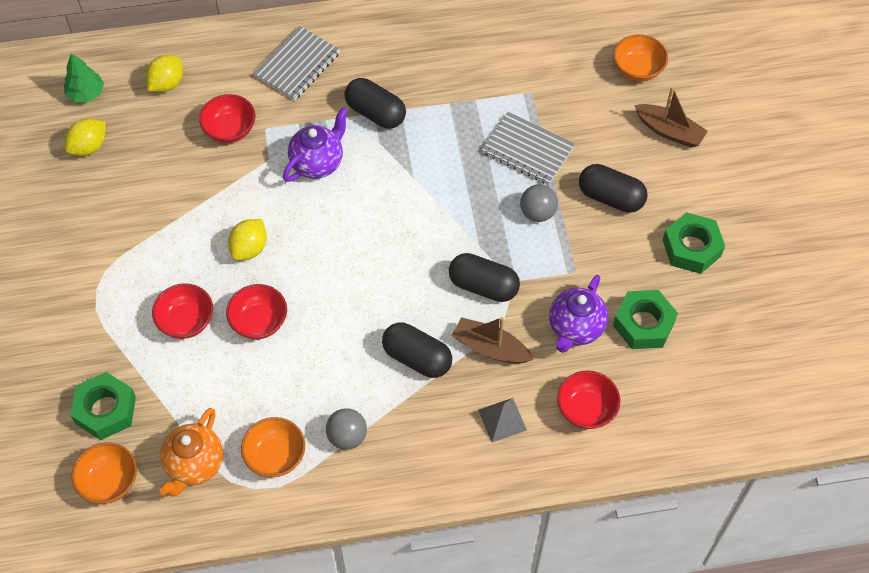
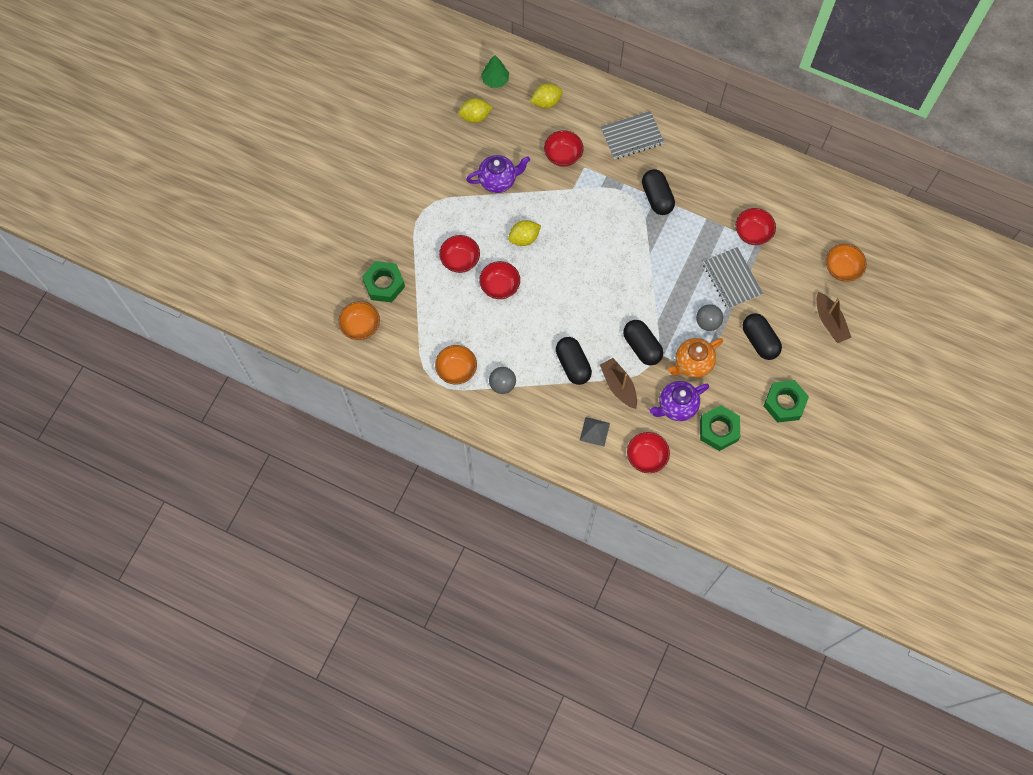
camera: 35 degrees right, 10 degrees up
(194, 465) = (410, 346): orange teapot -> orange teapot (692, 364)
(318, 163) = (600, 209): purple teapot -> purple teapot (498, 181)
(512, 88) = (752, 233): none -> red bowl

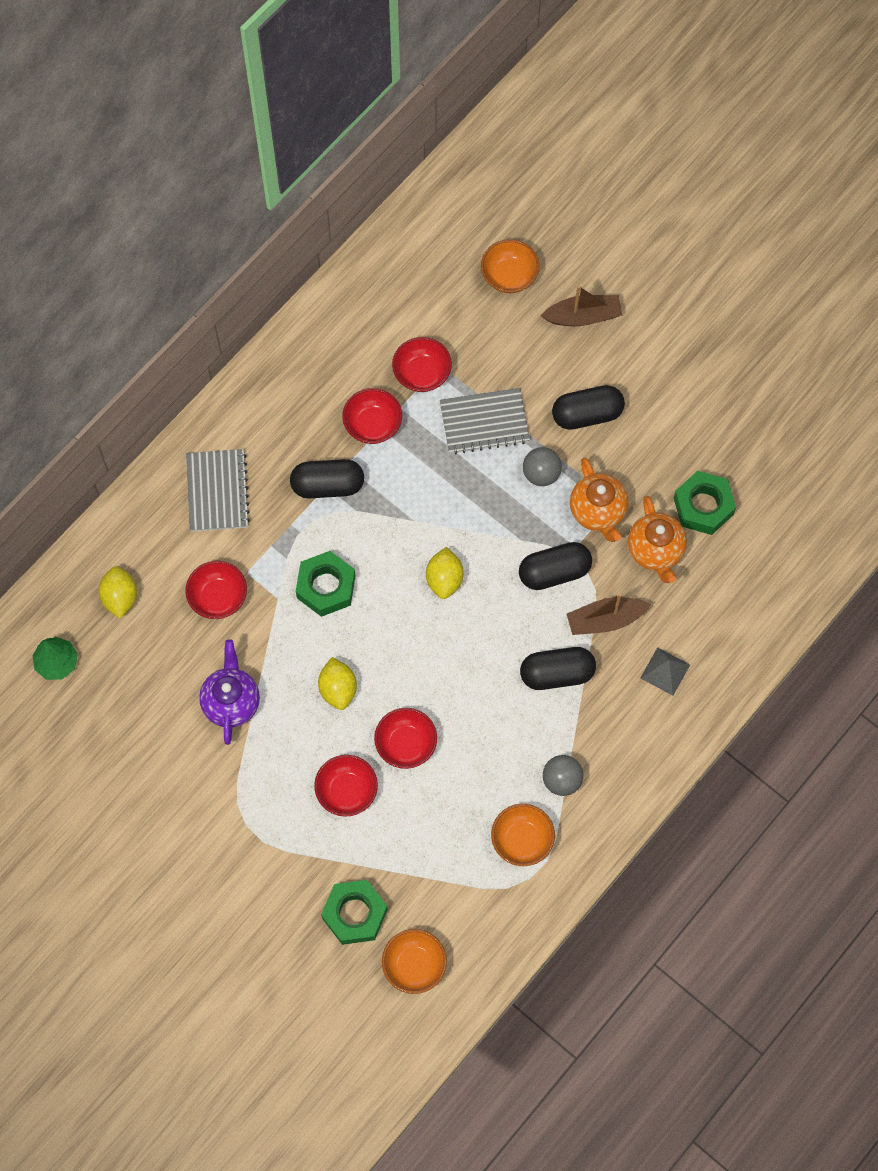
camera: 75 degrees left, 0 degrees up
(475, 116) = (111, 708): yellow lemon -> yellow lemon (444, 579)
(646, 457) = (719, 612): red bowl -> red bowl (373, 425)
(676, 406) = (655, 551): purple teapot -> orange teapot
(784, 403) = (686, 411): green nut -> green nut (326, 587)

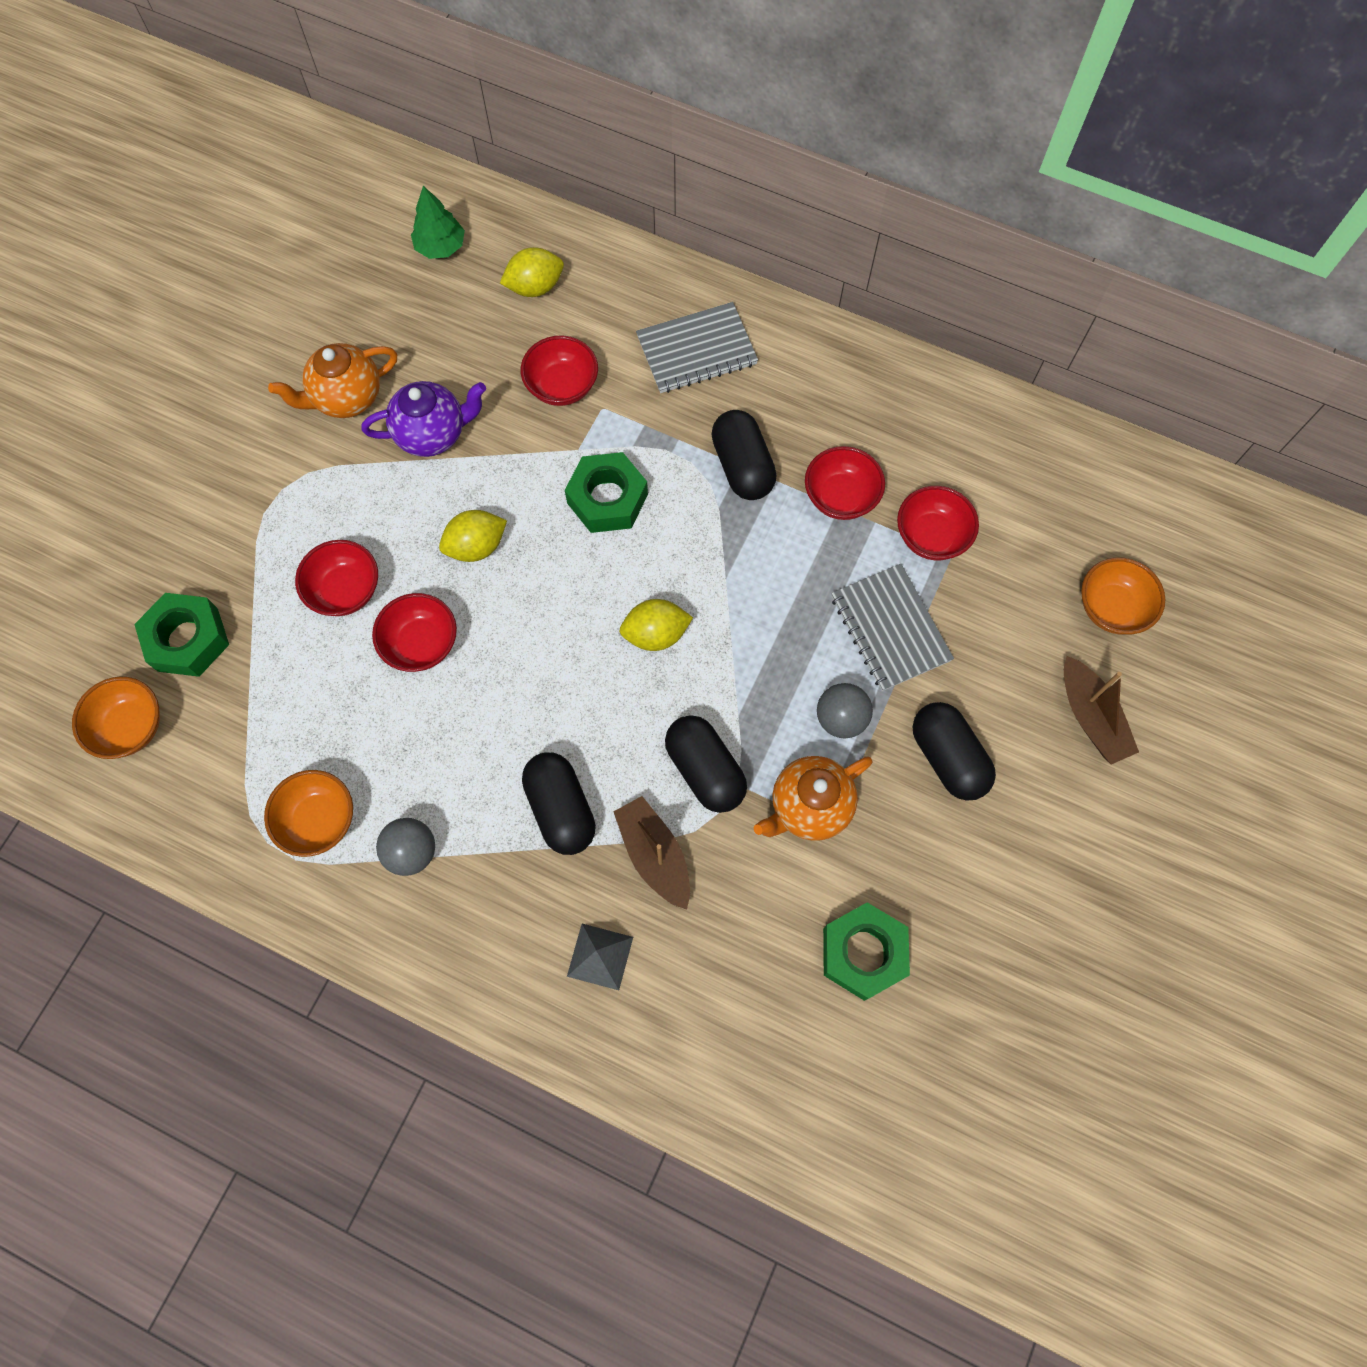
camera: 75 degrees right, 0 degrees up
(655, 551) = (774, 900): orange teapot -> orange teapot (347, 398)

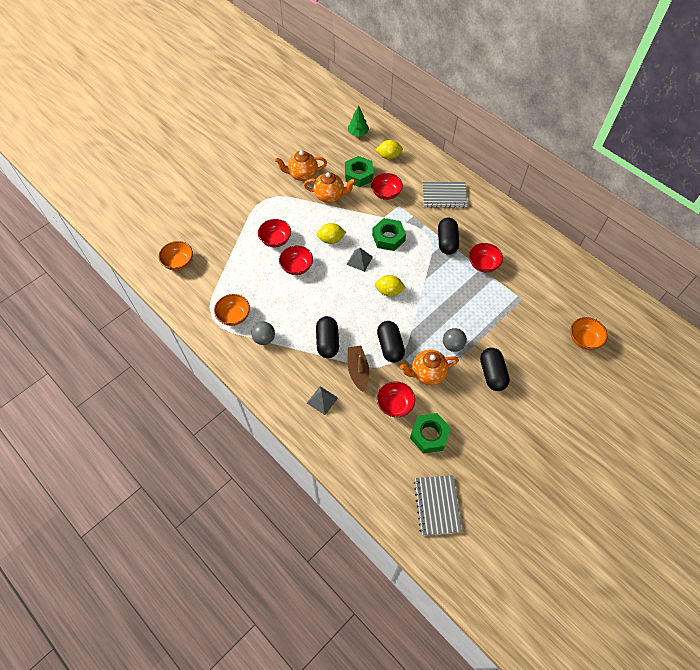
camera: 20 degrees right, 10 degrees down
(188, 639) = (211, 239): green nut -> green nut (359, 175)
(433, 434) = (330, 196): purple teapot -> orange teapot
(561, 578) = (359, 260): none -> grey pyramid
(890, 629) = (485, 318): grey notebook -> grey notebook (437, 505)
(931, 536) = (516, 290): red bowl -> red bowl (395, 404)
(1091, 717) = (559, 378): brown boat -> none

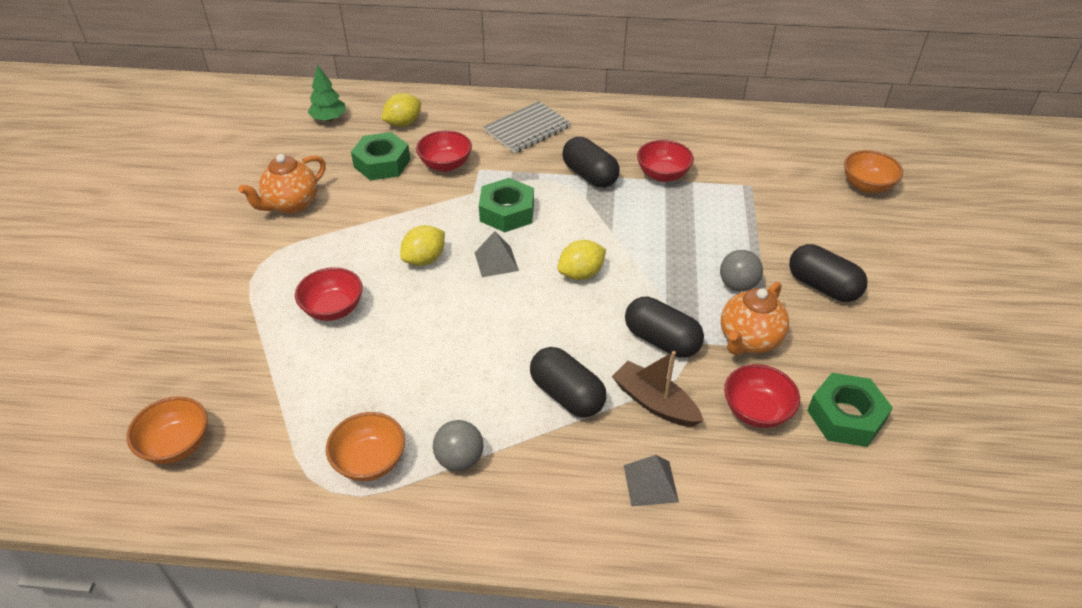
camera: 40 degrees left, 15 degrees down
(297, 267) = (407, 324): red bowl -> none
(330, 196) = (364, 208): orange teapot -> none
(437, 505) = (969, 503): grey notebook -> none

